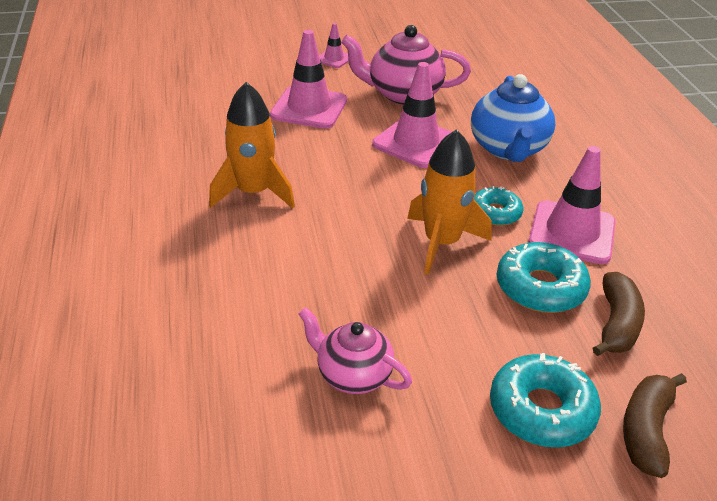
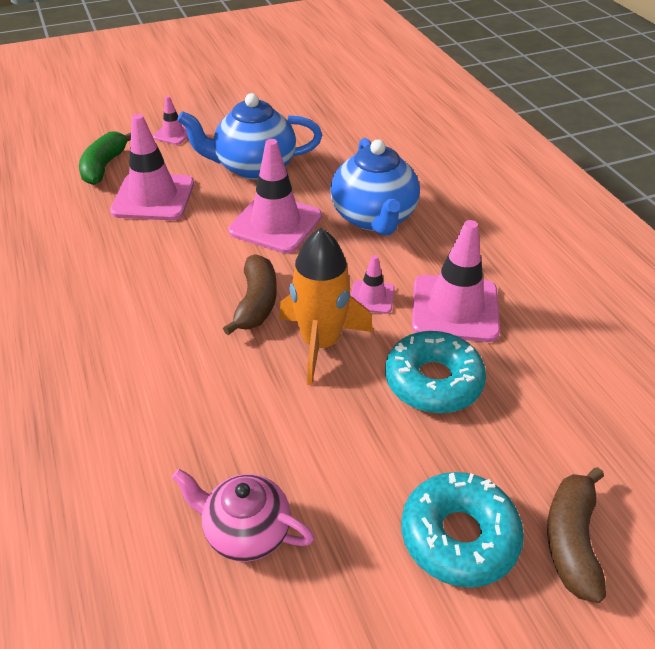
camera: 10 degrees left, 5 degrees up
(253, 193) = (103, 312): orange rocket -> none
(269, 78) = (104, 166): none -> green banana
(403, 94) = (254, 167): pink teapot -> blue teapot
(495, 213) = (372, 297): turquoise donut -> pink traffic cone
(616, 324) = (519, 412): brown banana -> brown banana (256, 303)

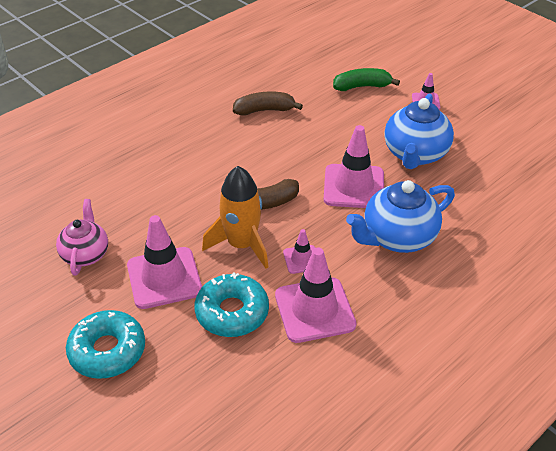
camera: 70 degrees right, 0 degrees up
(153, 197) = (343, 120): pink traffic cone -> pink traffic cone (164, 278)
(254, 167) = (415, 154): blue teapot -> blue teapot turned 135 degrees counterclockwise
(571, 540) = (120, 412): brown banana -> brown banana (264, 110)

